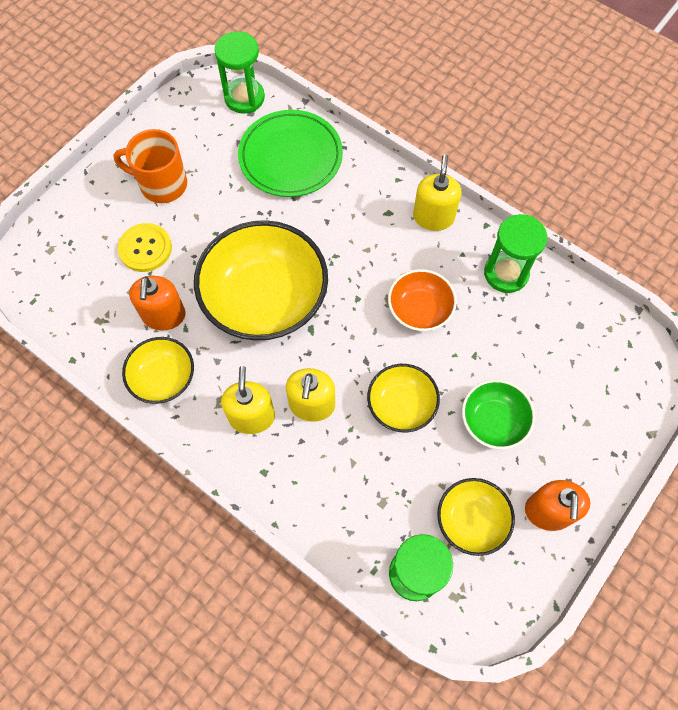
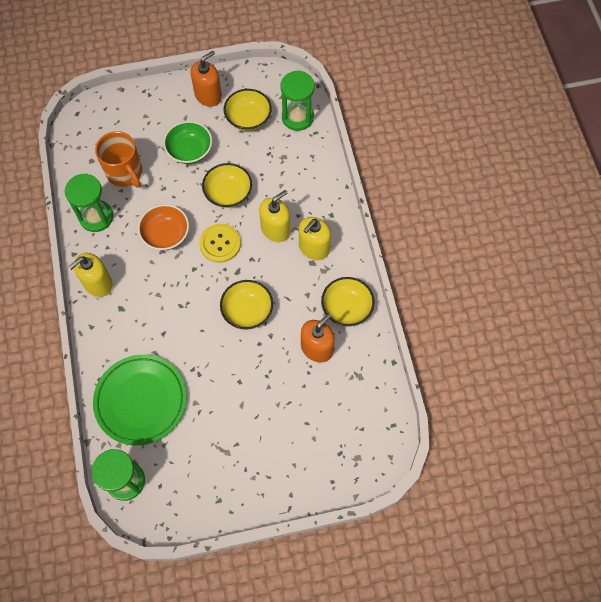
camera: 140 degrees left, 0 degrees up
(145, 248) = (293, 406): yellow button -> yellow button (220, 244)
(162, 184) = (244, 450): orange mug -> orange mug (125, 173)
(265, 299) = (247, 311): yellow bowl -> yellow bowl, size x0.52

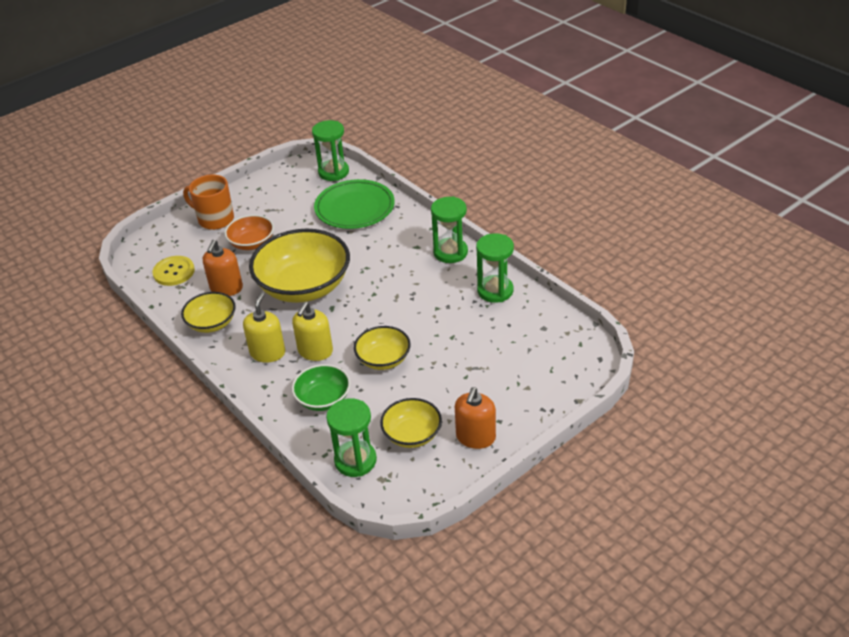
camera: 155 degrees right, 25 degrees down
(98, 283) = (450, 252): yellow soap dispenser -> green hourglass
(125, 173) = (501, 332): orange mug -> orange mug (215, 219)
(166, 234) = (419, 305): orange bowl -> orange bowl (252, 243)
(189, 150) = (452, 377): green bowl -> green bowl (323, 399)
(220, 244) = (362, 319): yellow button -> yellow button (174, 272)
(247, 311) = (304, 286): yellow bowl -> yellow bowl, size x1.91

